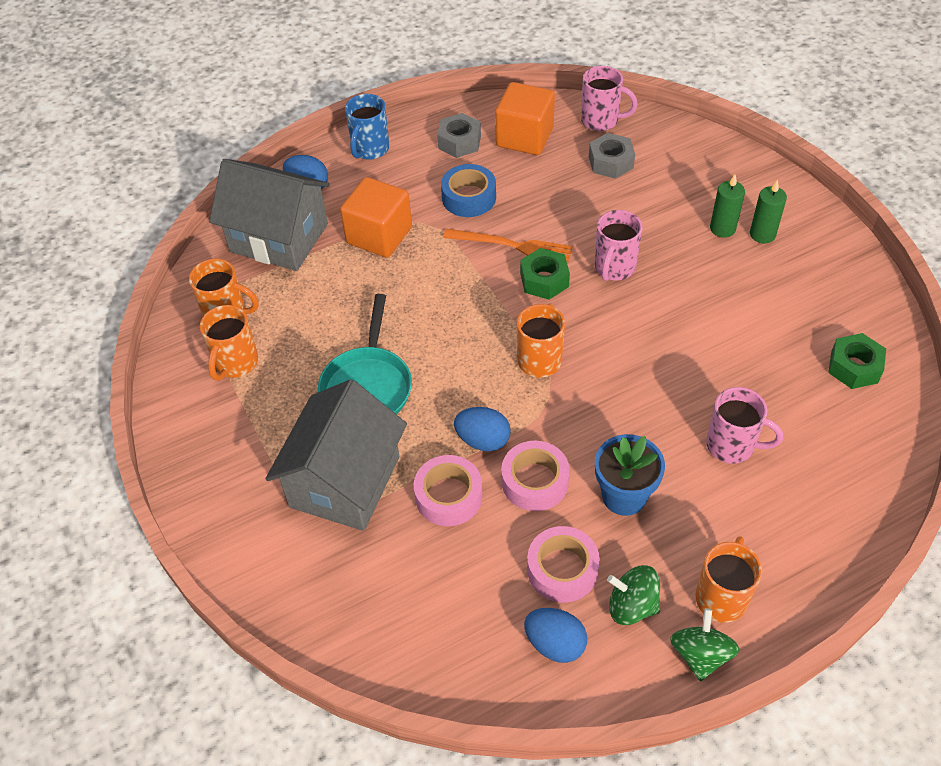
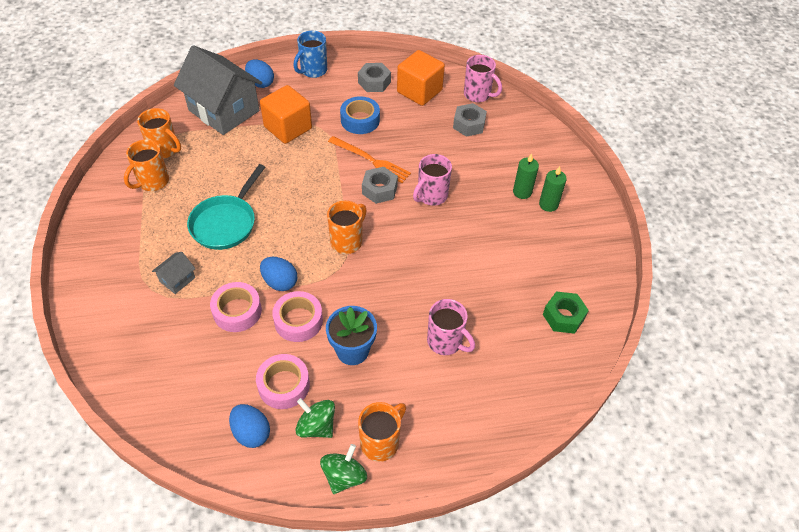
camera: 15 degrees right, 0 degrees up
(345, 481) = (177, 279): grey house -> grey house, size x0.42
(544, 280) = (379, 189): green nut -> grey nut

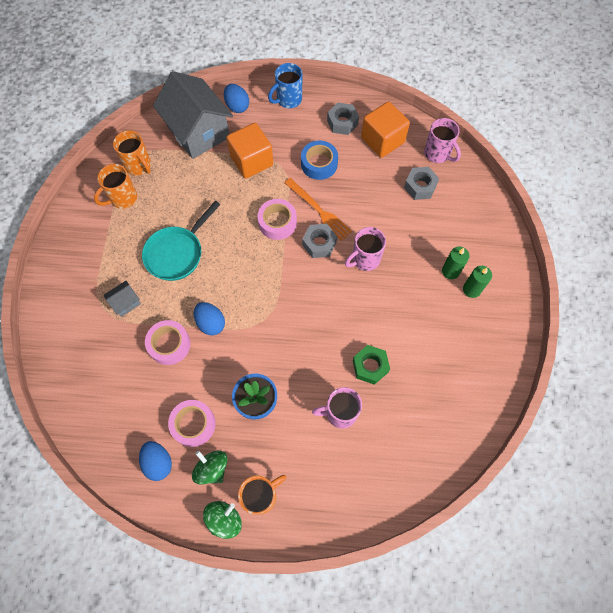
camera: 15 degrees right, 15 degrees up
(298, 321) = (218, 365): pink tape -> pink tape (277, 222)
(347, 241) = (278, 293): orange mug -> none
(446, 342) = (340, 413): pink mug -> pink mug turned 120 degrees clockwise
(563, 316) = (452, 410): green nut -> green nut (370, 366)

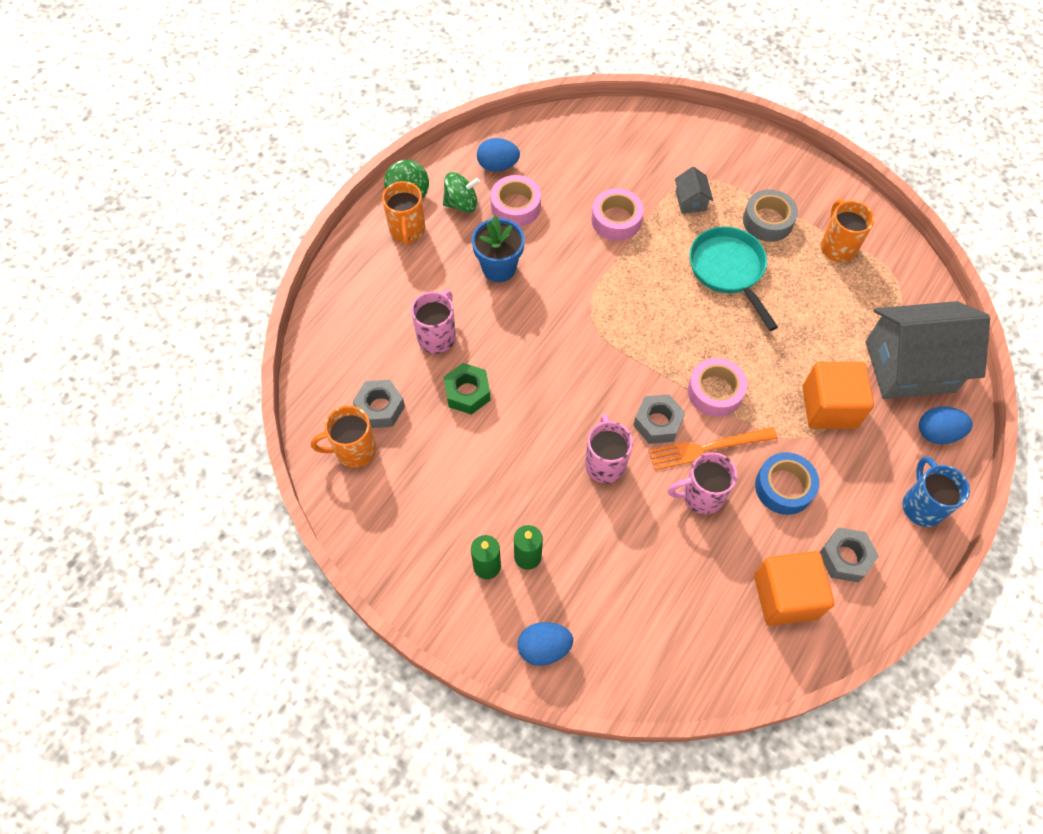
camera: 120 degrees right, 5 degrees down
(120, 247) = (767, 221): none -> grey tape
(139, 166) = (881, 280): orange mug -> orange mug (354, 450)
(211, 323) = (618, 266): blue egg -> blue egg (544, 648)
(420, 186) = (678, 600): grey nut -> grey nut (380, 408)
(438, 154) = (722, 662): pink mug -> pink mug (701, 496)

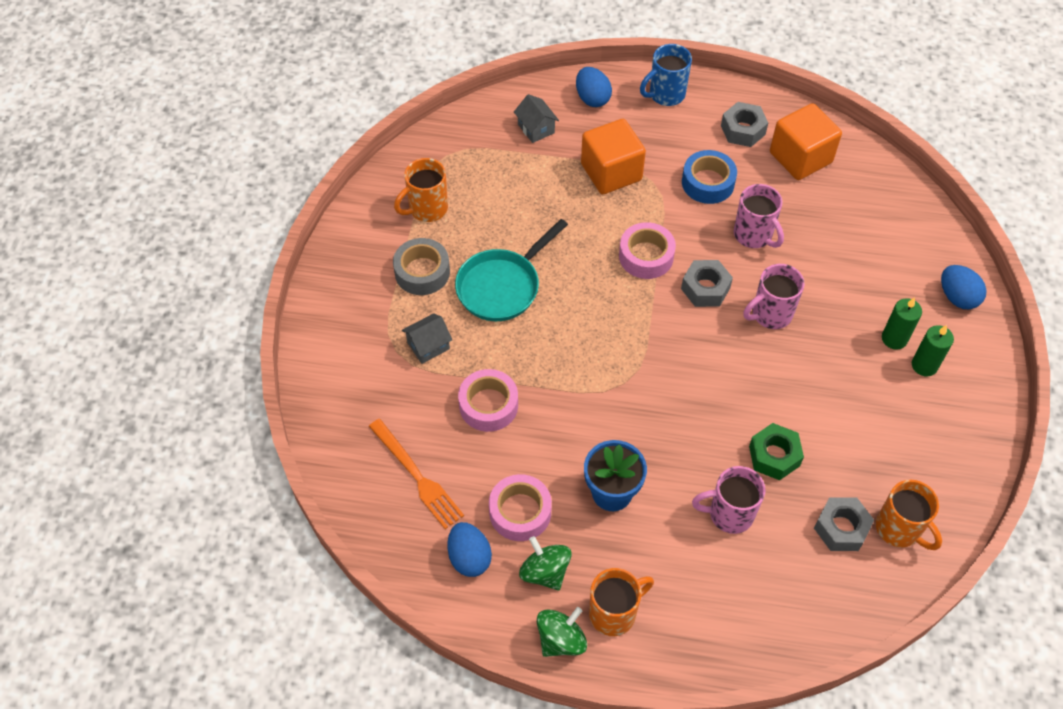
camera: 115 degrees left, 5 degrees down
(707, 448) = (706, 244): orange fork -> orange fork (417, 476)
(910, 366) = (536, 128): grey house -> grey house, size x0.42

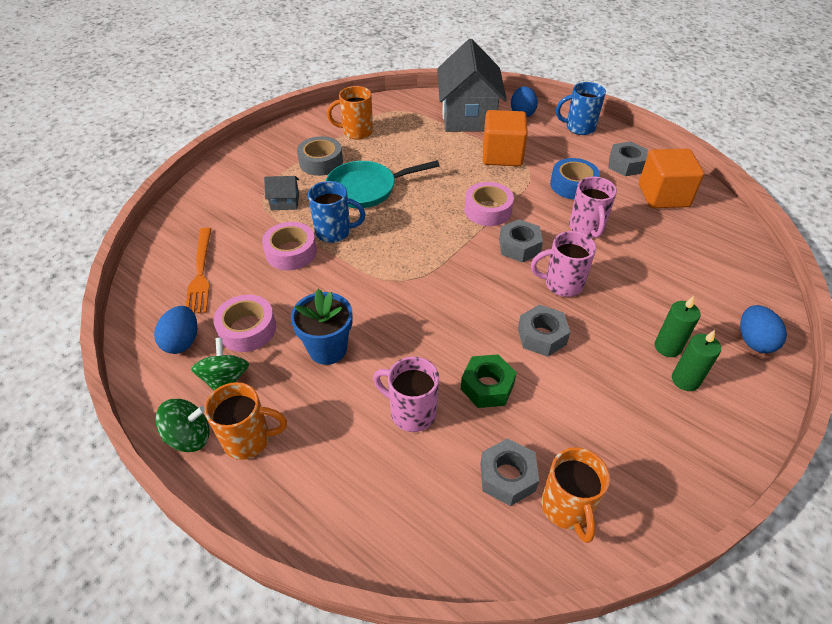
camera: 30 degrees right, 10 degrees down
(513, 359) = (334, 232): none -> blue mug
(536, 128) = (468, 116): grey house -> grey house, size x2.41
(787, 381) = (541, 336): none -> grey nut

